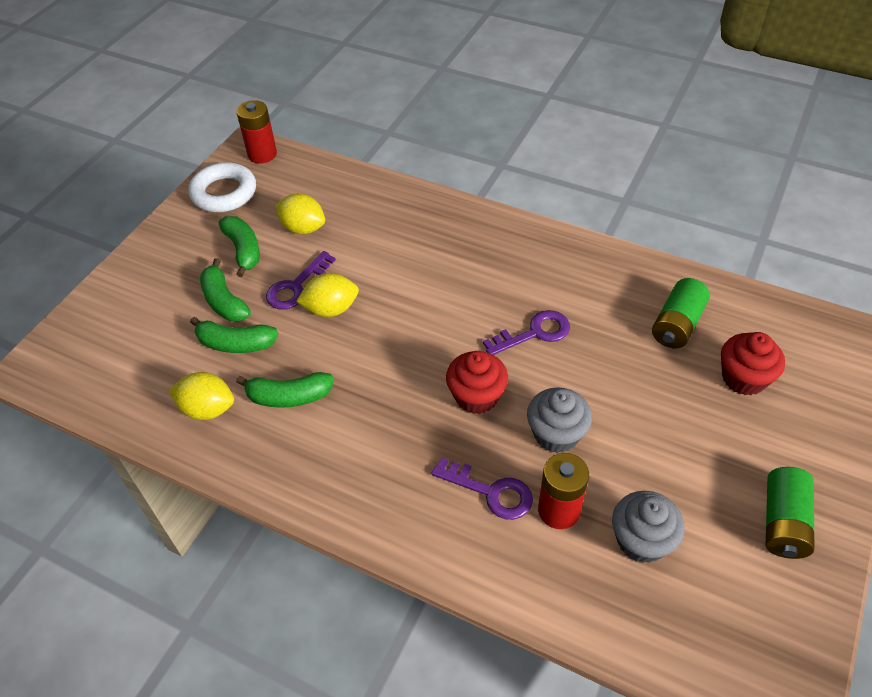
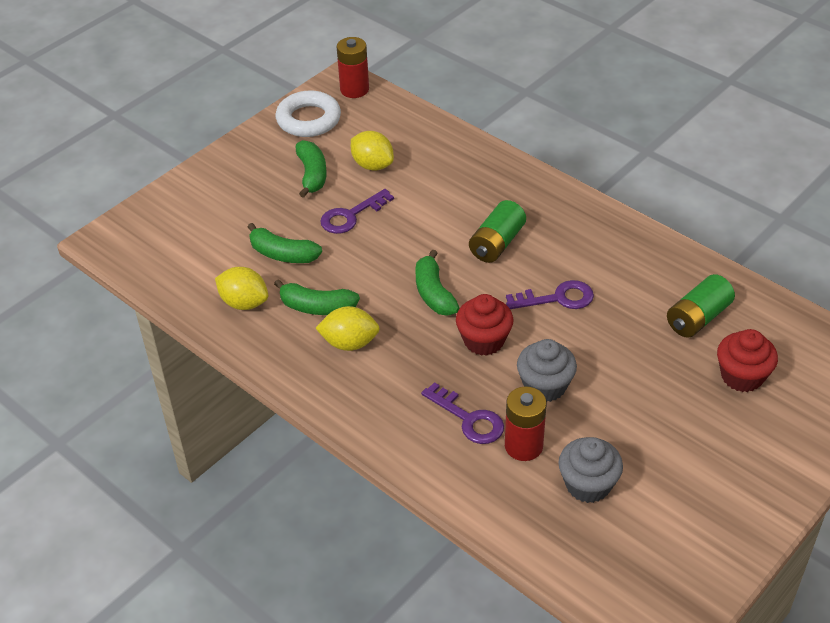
camera: 15 degrees right, 5 degrees down
(224, 301) = (282, 216): green banana -> green banana (434, 293)
(331, 309) = (376, 241): yellow lemon -> yellow lemon (349, 343)
(783, 523) = (723, 499): green battery -> green battery (497, 243)

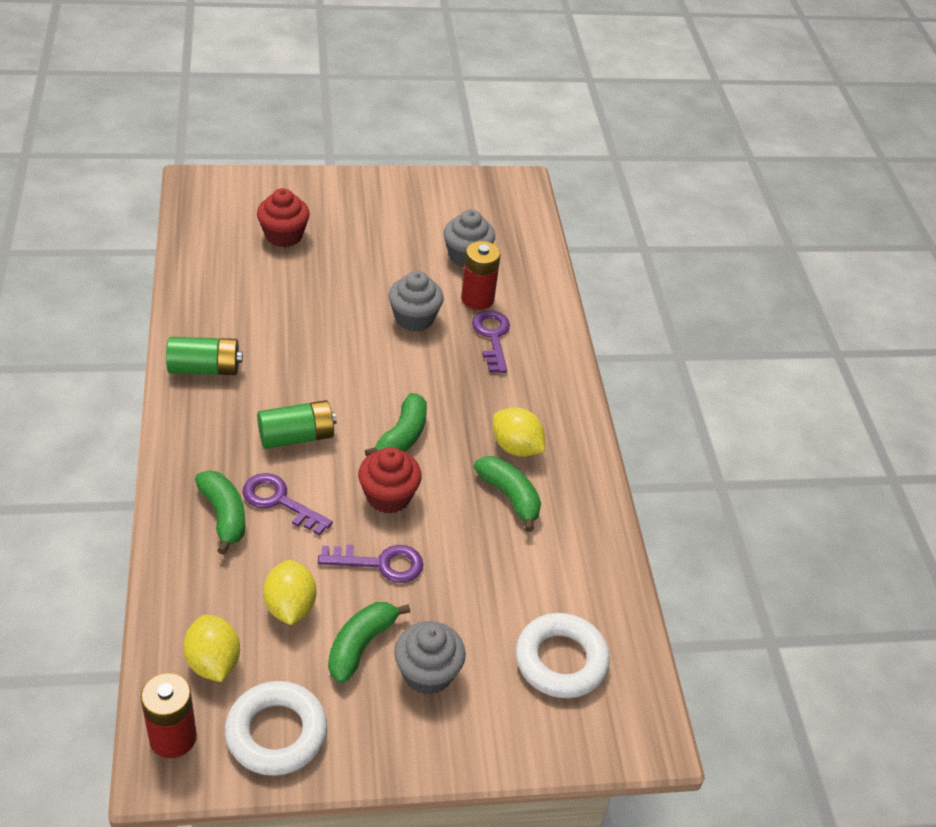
camera: 145 degrees left, 0 degrees up
(190, 241) = (561, 660): none -> white ring
(244, 303) = (568, 549): yellow lemon -> yellow lemon (213, 662)
(261, 187) = (427, 673): none -> grey cupcake
(283, 254) = (486, 572): green banana -> green banana (224, 515)
(484, 340) = (413, 375): red cupcake -> red cupcake (388, 496)
(558, 298) = (318, 362): purple key -> purple key (279, 501)
(698, 318) = (248, 280): green battery -> green battery (205, 368)

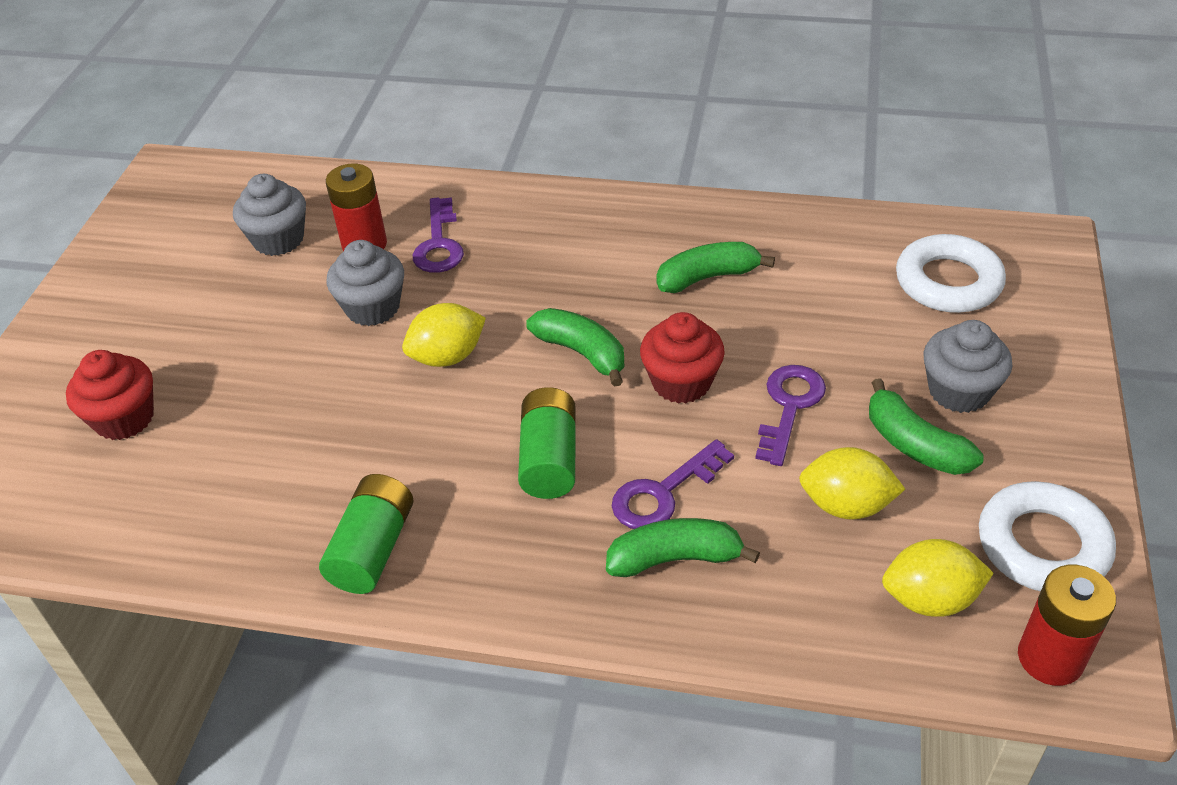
camera: 65 degrees left, 0 degrees up
(492, 337) = (439, 244): purple key -> purple key turned 105 degrees counterclockwise
(516, 447) = (632, 258): yellow lemon -> yellow lemon (447, 357)

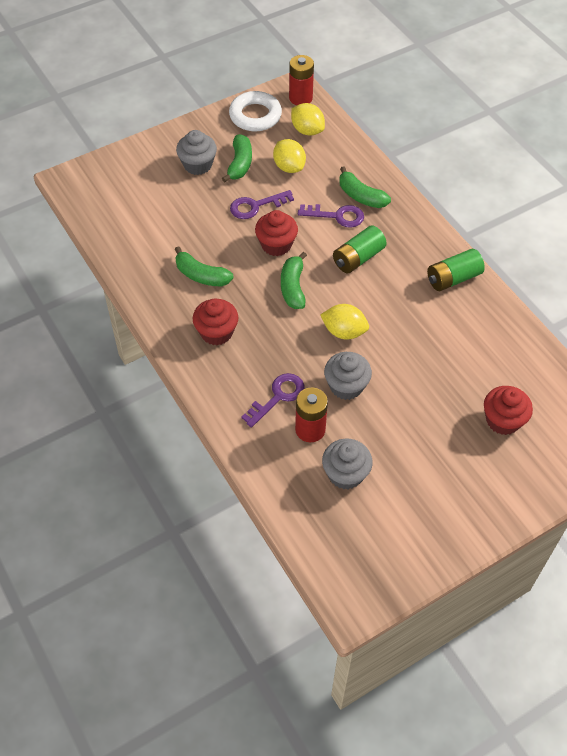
camera: 135 degrees left, 10 degrees up
(595, 243) = (216, 332): none -> red cupcake
(948, 282) = (129, 196): white ring -> none

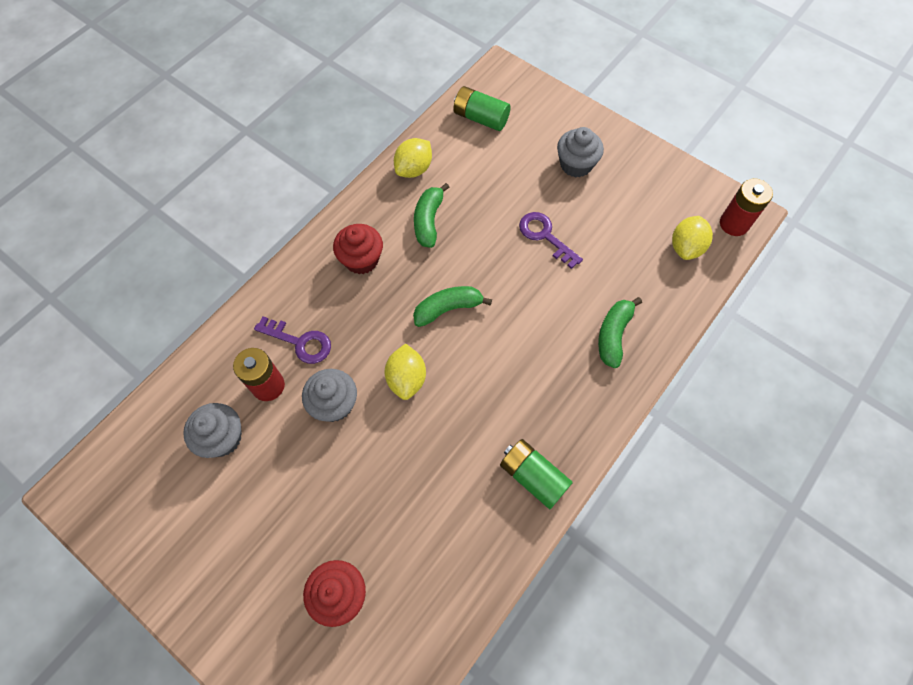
camera: 70 degrees right, 10 degrees up
(240, 164) = (598, 201): green banana -> none
(255, 116) = (678, 190): white ring -> none
(276, 245) = (500, 273): red cupcake -> none
(289, 167) = (619, 248): yellow lemon -> yellow lemon (414, 169)
(337, 216) = (570, 319): purple key -> none
(358, 258) = (517, 361): green battery -> green battery (480, 118)

